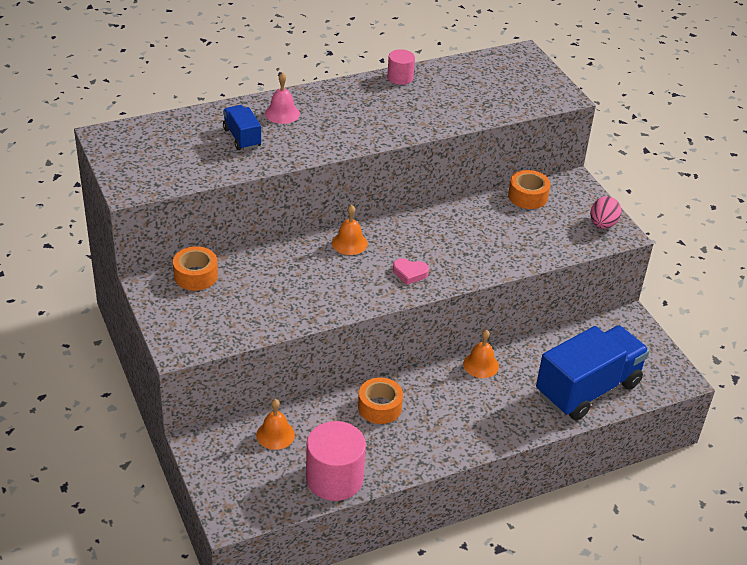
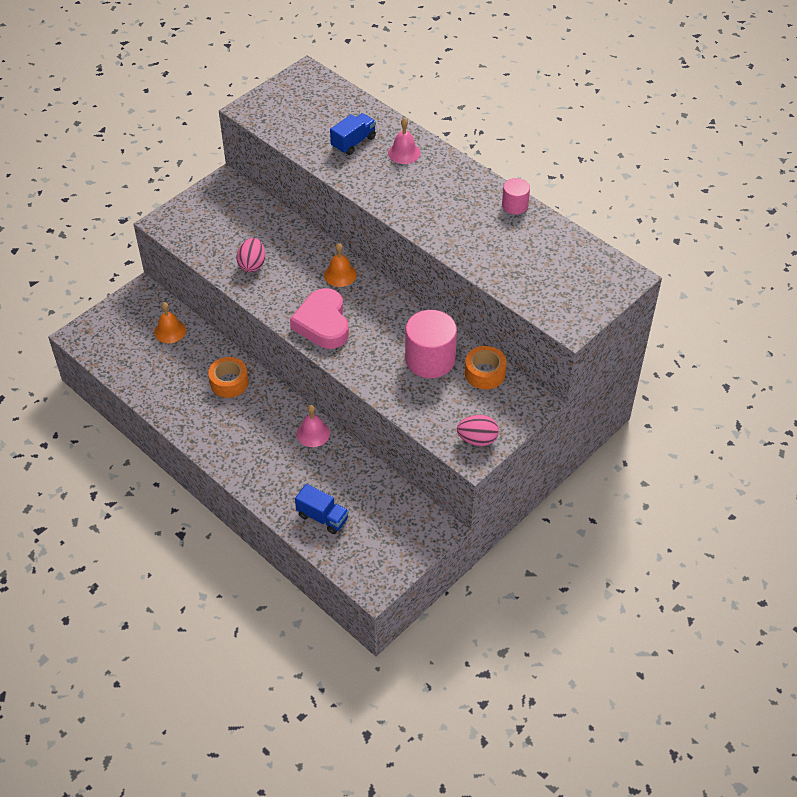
camera: 70 degrees right, 10 degrees up
(196, 275) = (247, 202): orange tape -> none
(294, 298) = (252, 264): none -> pink egg
(334, 478) = (141, 379): pink cylinder -> pink cylinder (430, 359)
(410, 273) = (323, 323): pink heart -> pink heart, size x2.06
(481, 365) = (313, 433): orange bell -> pink bell
(587, 389) = (322, 517): blue truck -> blue truck, size x0.48

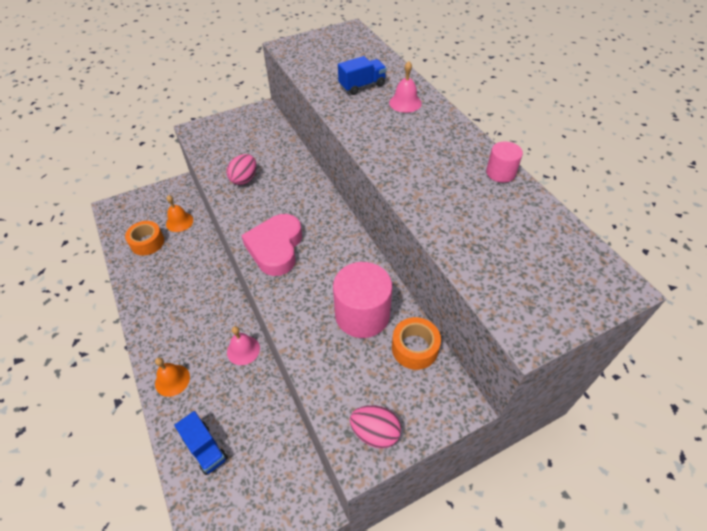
camera: 20 degrees right, 0 degrees up
(229, 382) = (199, 279): orange tape -> orange tape (147, 242)
(340, 274) = (315, 206): orange bell -> orange bell (172, 380)

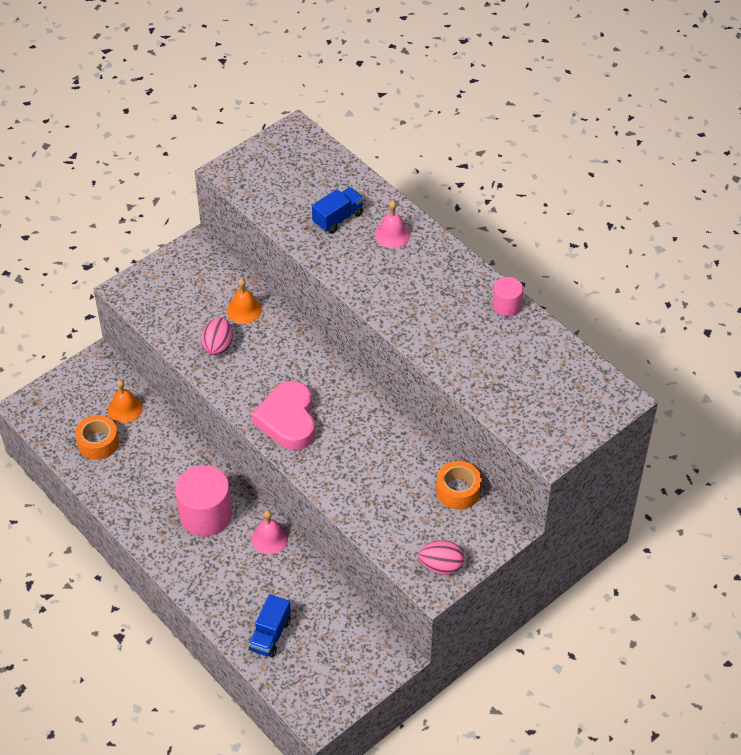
camera: 15 degrees left, 0 degrees up
(172, 380) = (206, 583): orange bell -> orange bell (244, 310)
(205, 448) = (270, 635): blue truck -> blue truck turned 75 degrees clockwise
(362, 315) = (400, 470): pink cylinder -> pink cylinder (205, 515)

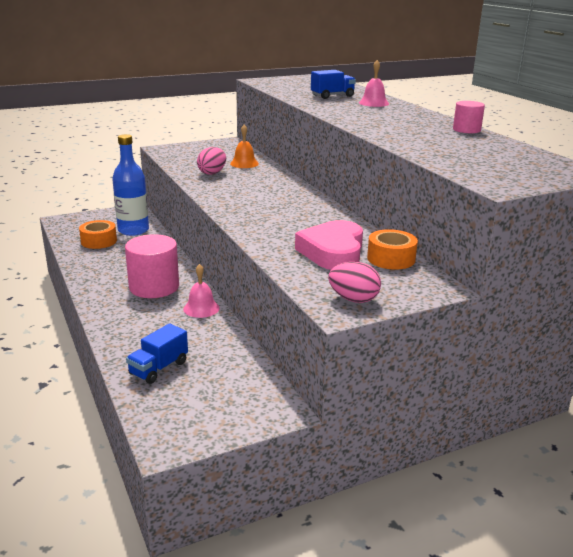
camera: 15 degrees right, 25 degrees down
(125, 409) = (133, 230): orange bell -> blue bottle
(288, 420) = (245, 206): pink heart -> pink heart (333, 252)

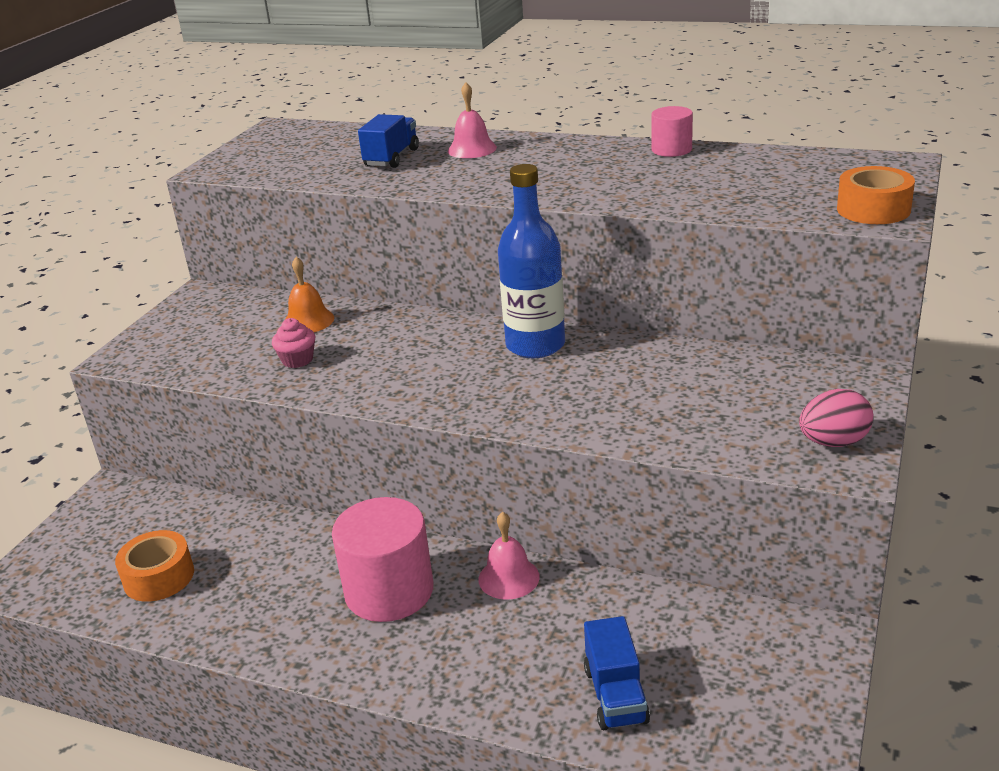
camera: 40 degrees left, 5 degrees up
(133, 230) = (180, 525): blue bottle -> blue bottle (535, 345)
(212, 173) = (297, 360): pink egg -> pink cupcake
(333, 252) = (692, 394): pink heart -> none
(391, 259) = (760, 366): orange tape -> orange tape (873, 209)

